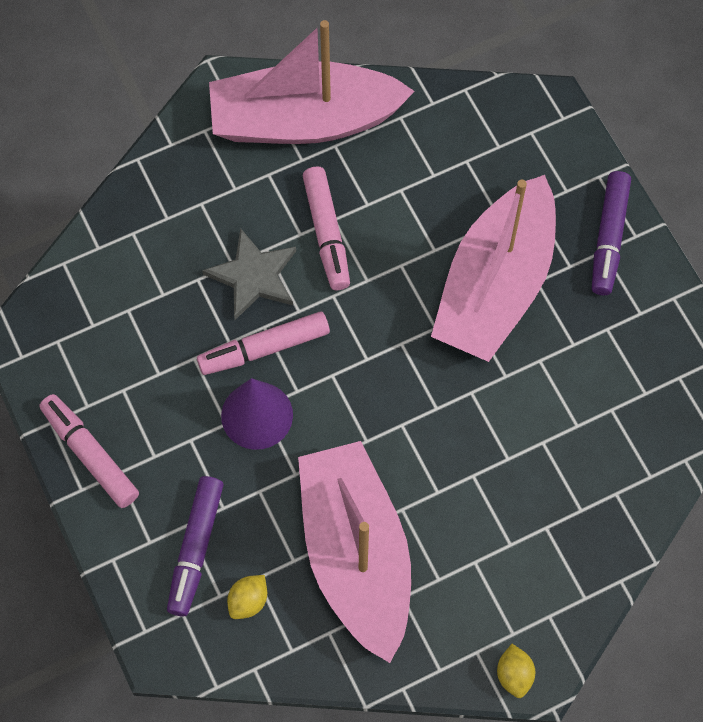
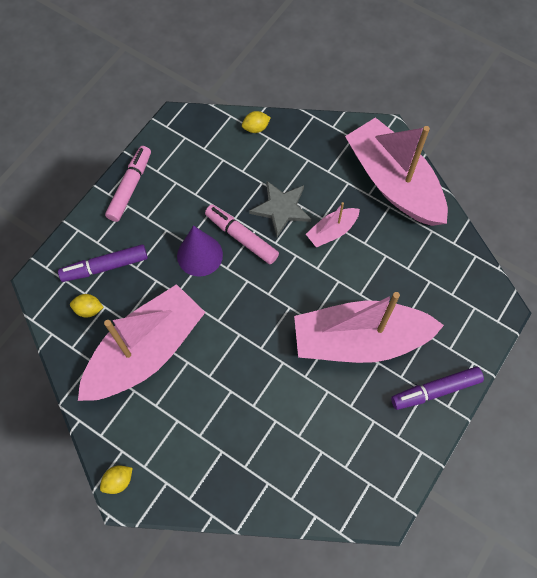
camera: 60 degrees right, 0 degrees up
(106, 241) = (256, 128): none -> yellow lemon
(326, 233) = (332, 231): pink marker -> pink boat

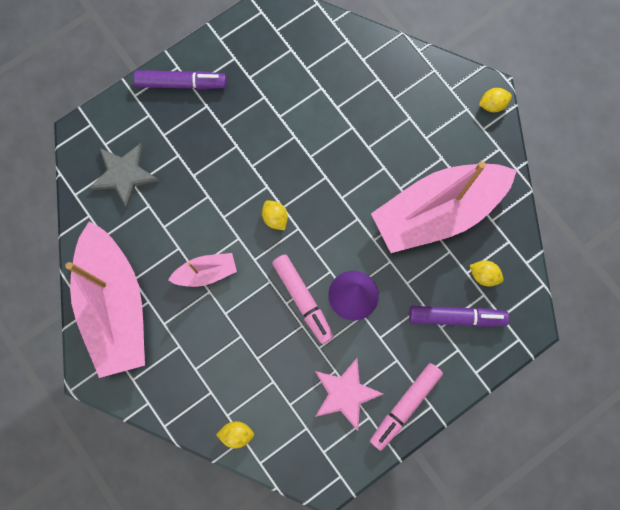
camera: 160 degrees left, 10 degrees up
(181, 180) = (345, 394): none -> pink star
(281, 208) = (248, 318): grey star -> grey star (124, 174)
(292, 295) = (275, 218): none -> yellow lemon
(359, 340) = (229, 152): pink boat -> none

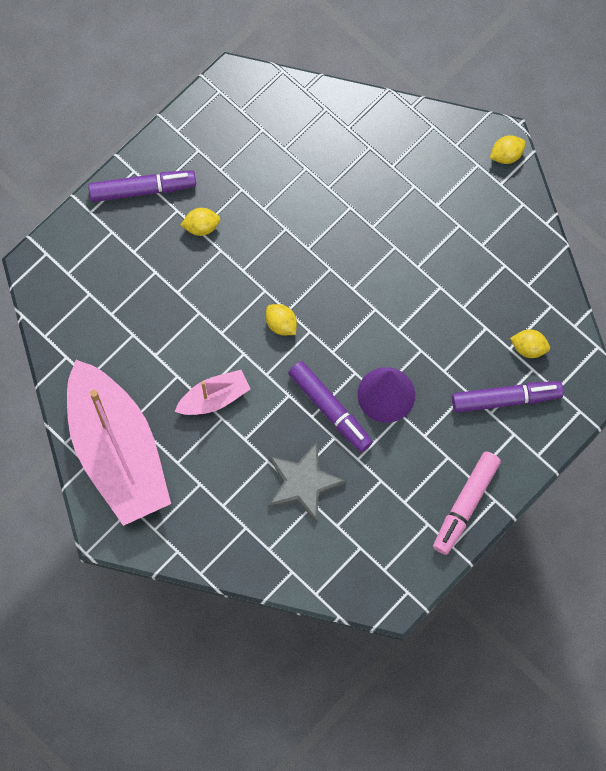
camera: 10 degrees left, 5 degrees down
(124, 174) = (98, 304): grey star -> grey star (303, 483)
(237, 434) = (283, 567): yellow lemon -> yellow lemon (201, 226)
(303, 300) = (330, 409): pink marker -> purple marker
(345, 394) = (397, 503): pink star -> none
(437, 212) = (464, 286): pink boat -> none

